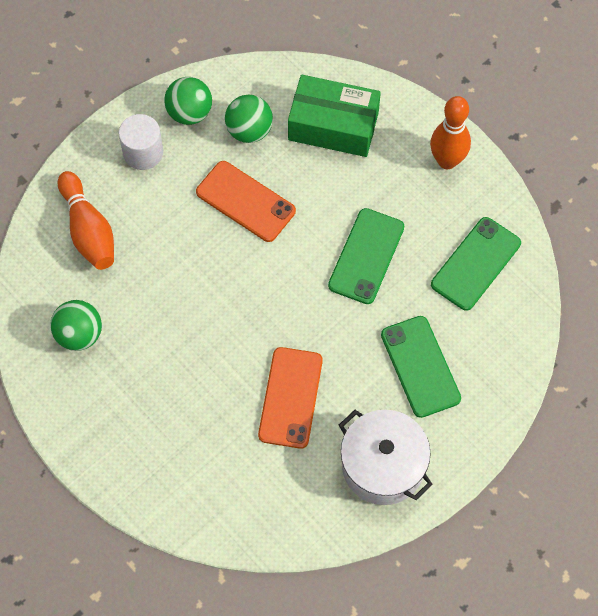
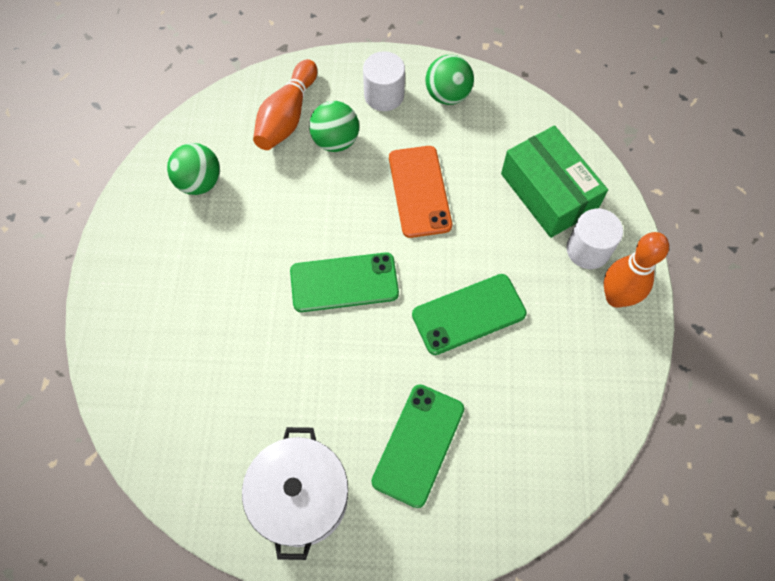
camera: 45 degrees right, 0 degrees up
(249, 130) = (478, 143): green ball -> green ball (335, 141)
(290, 397) = (291, 370): orange phone -> none
(398, 144) = (588, 249): none -> white cylinder
(475, 264) = (554, 403): green phone -> green phone (344, 282)

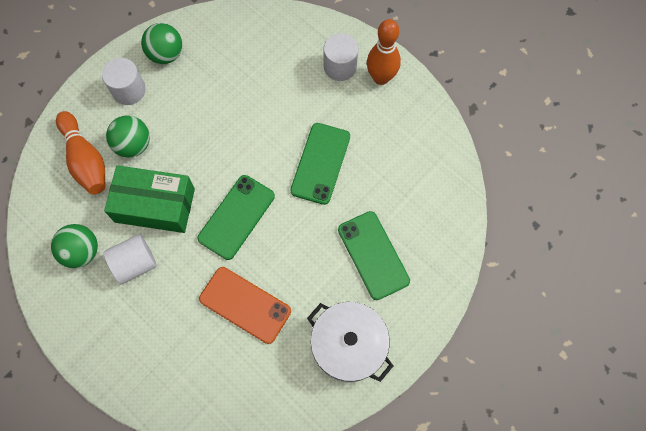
camera: 50 degrees left, 5 degrees up
(224, 233) = (135, 263): none -> white cylinder
(419, 191) = (216, 125): orange phone -> orange phone (245, 305)
(548, 192) = (285, 56): green box -> green box (155, 205)

